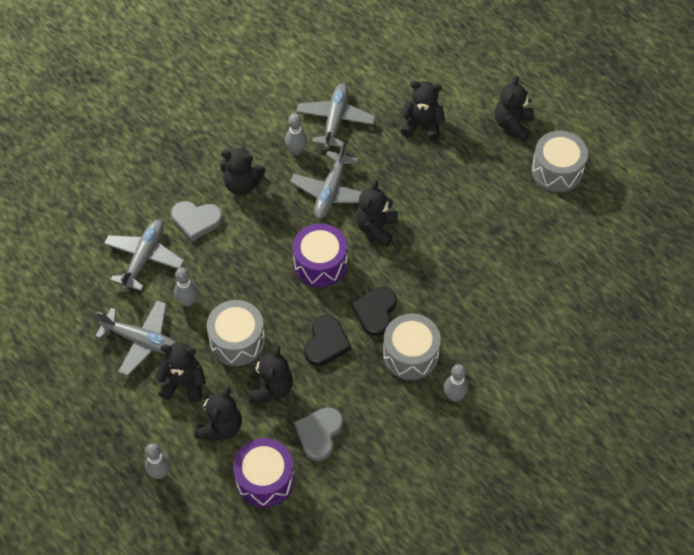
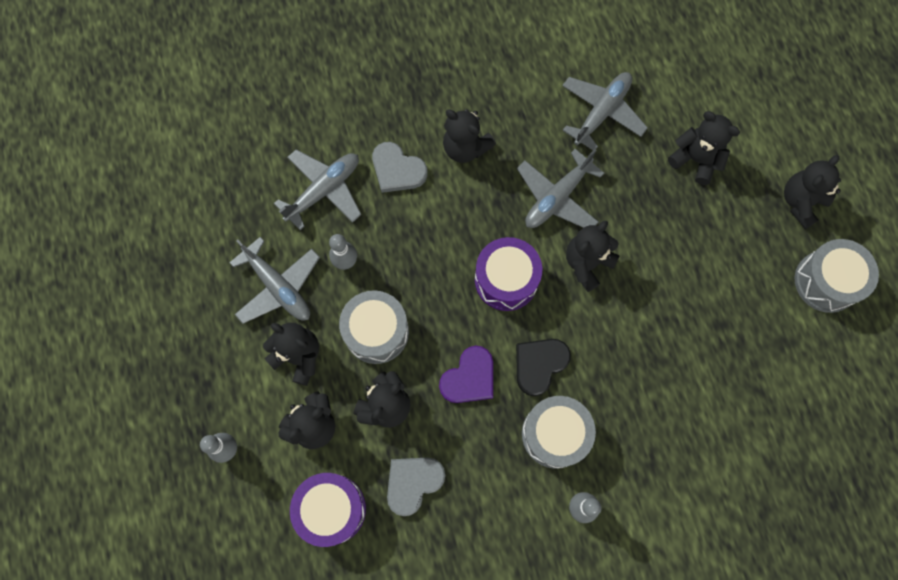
camera: 25 degrees right, 15 degrees up
(296, 150) = (542, 132): grey bowling pin -> none
(326, 343) = (469, 378): black heart -> purple heart

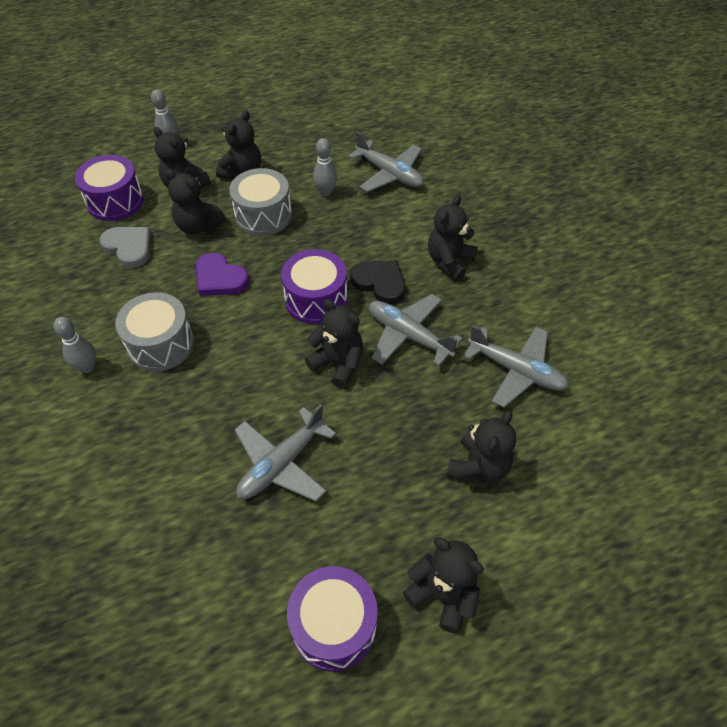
camera: 85 degrees right, 20 degrees down
(278, 287) = (301, 156): grey plane -> grey plane (281, 463)
(397, 170) = (417, 217): grey heart -> none
(539, 365) = (230, 329): black heart -> black heart (380, 283)
(826, 281) = (334, 625): grey drum -> purple drum

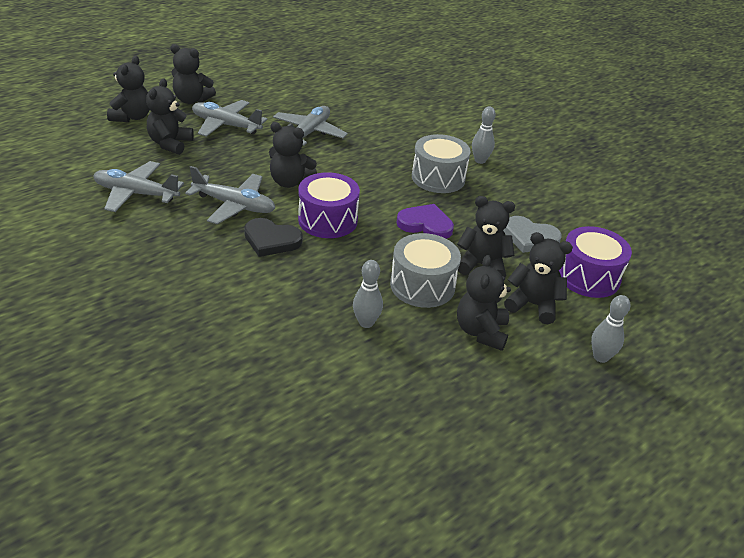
camera: 160 degrees right, 15 degrees down
(334, 625) = (252, 88): purple drum -> none
(389, 174) = (293, 360): grey plane -> grey plane (226, 125)
(449, 262) = (201, 267): black teddy bear -> black teddy bear (132, 117)

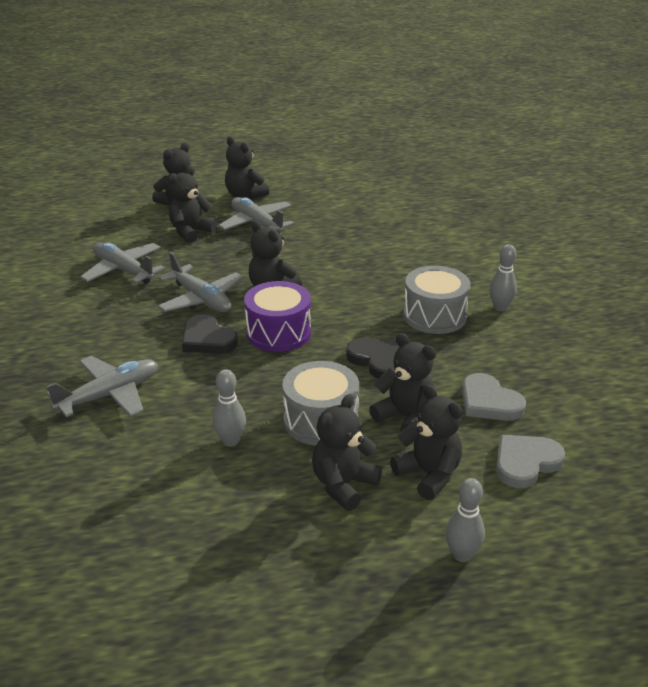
camera: 30 degrees right, 5 degrees down
(309, 133) = (332, 245): grey plane -> grey plane (110, 395)
(425, 224) = (378, 360): purple heart -> black heart
(588, 276) = (525, 463): purple drum -> grey heart

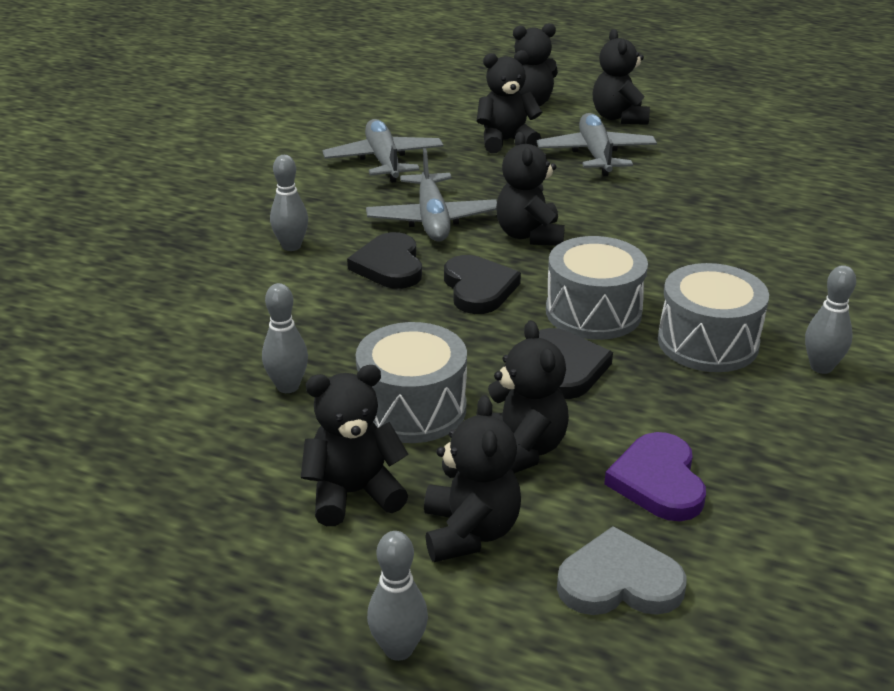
camera: 35 degrees right, 0 degrees up
(110, 395) = (224, 286): grey plane -> none
(126, 350) = (291, 246): none -> grey bowling pin
(278, 333) = (478, 288): purple drum -> black heart
(358, 322) = (593, 312): none -> grey drum
(489, 402) = (658, 481): grey heart -> purple heart

